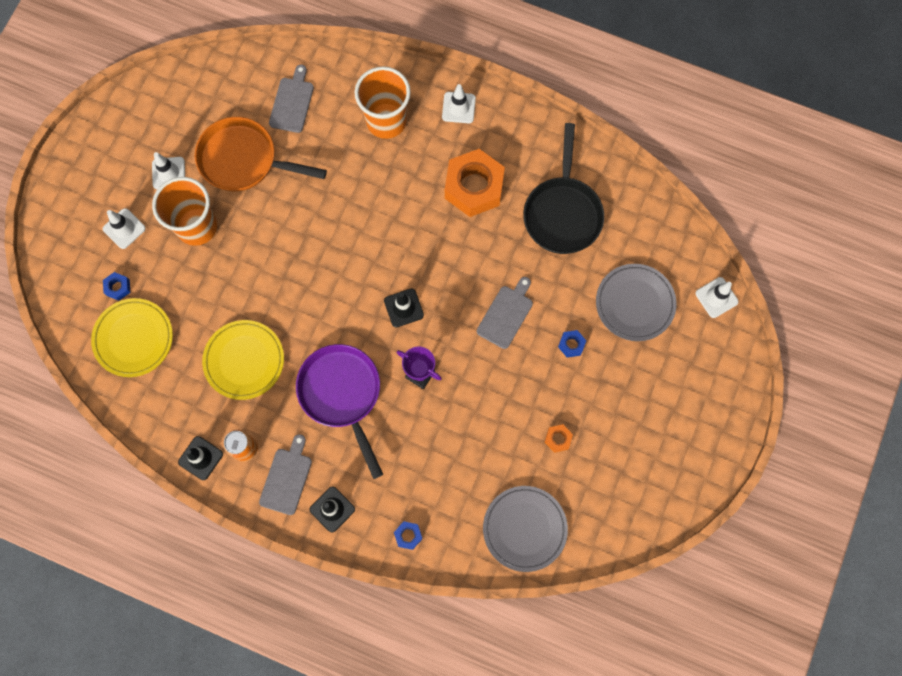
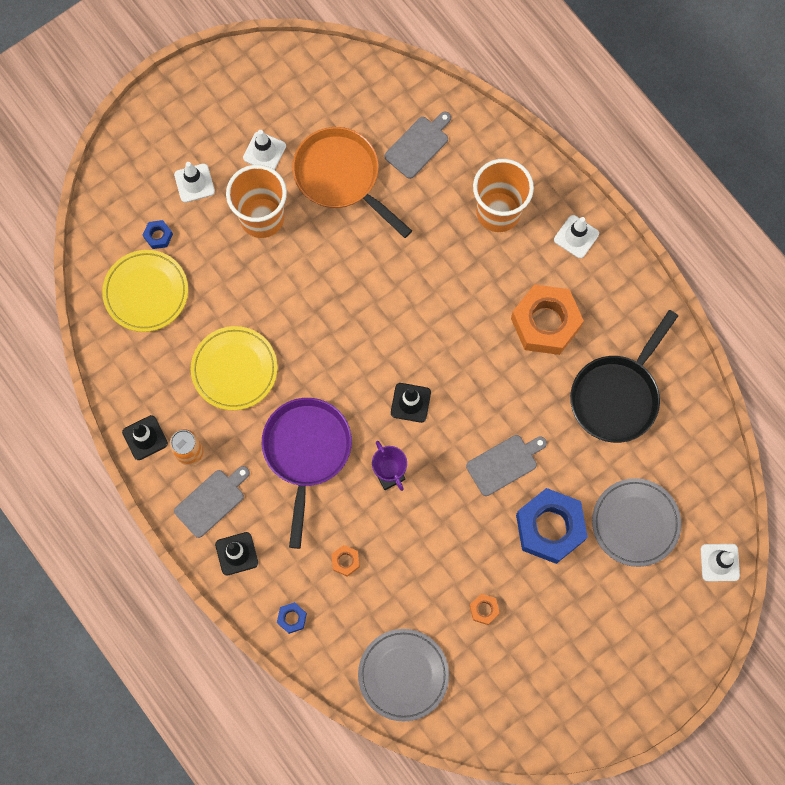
camera: 30 degrees right, 0 degrees up
(425, 464) = (345, 561): none -> orange nut
(571, 345) = (550, 528): blue nut -> blue nut, size x2.39

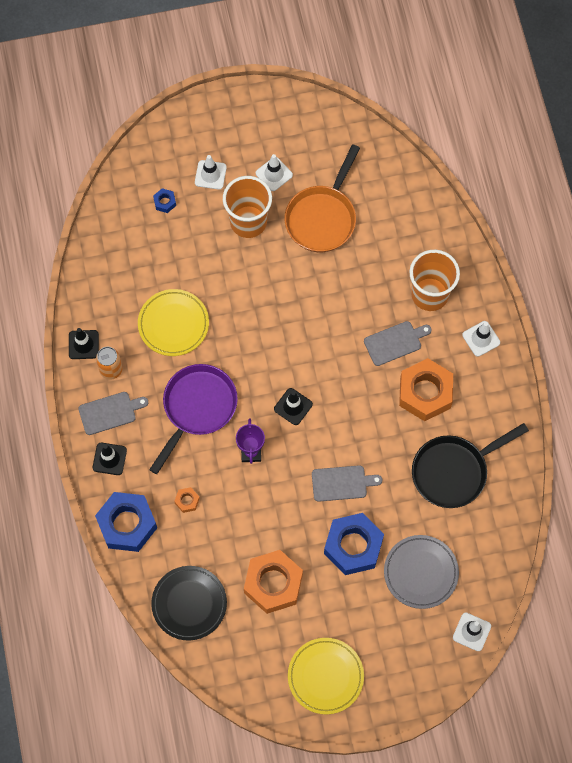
camera: 25 degrees right, 5 degrees down
(146, 292) = (136, 239): yellow plate -> yellow plate (325, 676)
(292, 618) = (127, 524): blue nut -> blue nut, size x2.39
(341, 177) = (322, 217): orange pan -> orange pan turned 135 degrees counterclockwise
(403, 675) = (189, 604): grey plate -> black plate
(418, 145) = (393, 218): grey cutting board -> grey cutting board (395, 342)
(484, 610) = (273, 584): orange nut -> orange nut, size x2.39

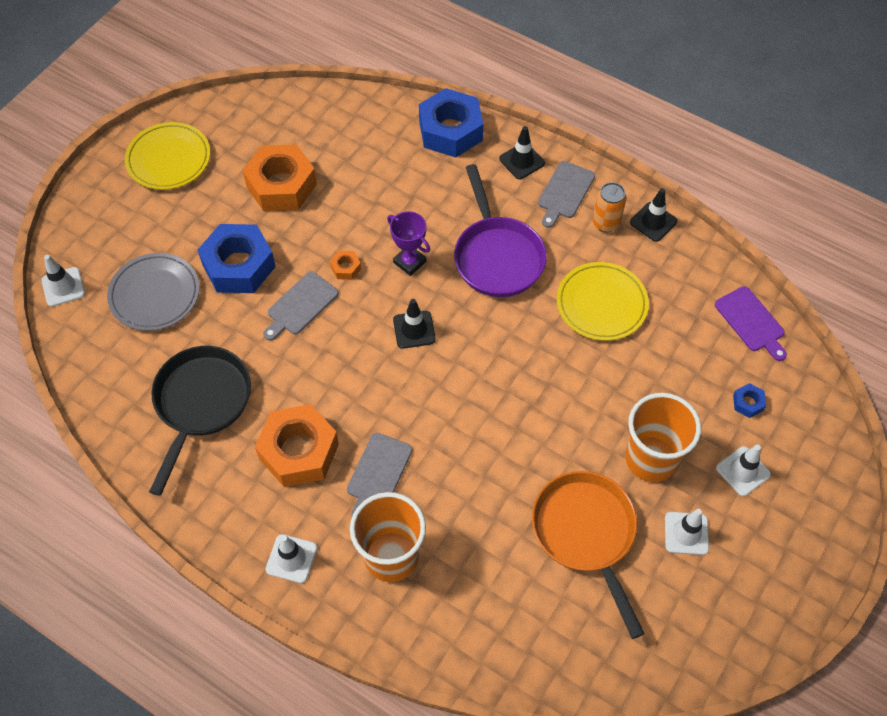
camera: 135 degrees right, 10 degrees down
(107, 239) = (751, 322): none -> purple cutting board
(187, 501) = (422, 184): orange nut -> orange nut (346, 268)
(189, 604) = (337, 120): black plate -> none

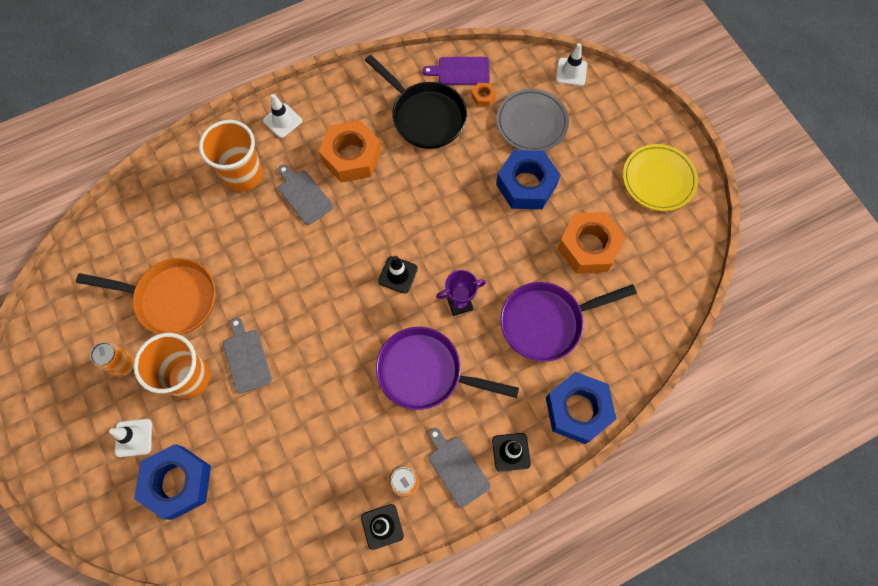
camera: 120 degrees right, 10 degrees up
(300, 305) = (466, 209): grey cutting board -> grey cutting board (246, 358)
(346, 268) = (481, 255): orange nut -> orange nut (483, 97)
(382, 185) = (547, 322): none -> purple pan
(601, 304) = (332, 427): yellow plate -> none
(686, 533) = (123, 365): white traffic cone -> orange can
(748, 403) = (178, 482): blue nut -> blue nut, size x2.39
(751, 322) = (239, 540): purple cutting board -> purple cutting board (460, 71)

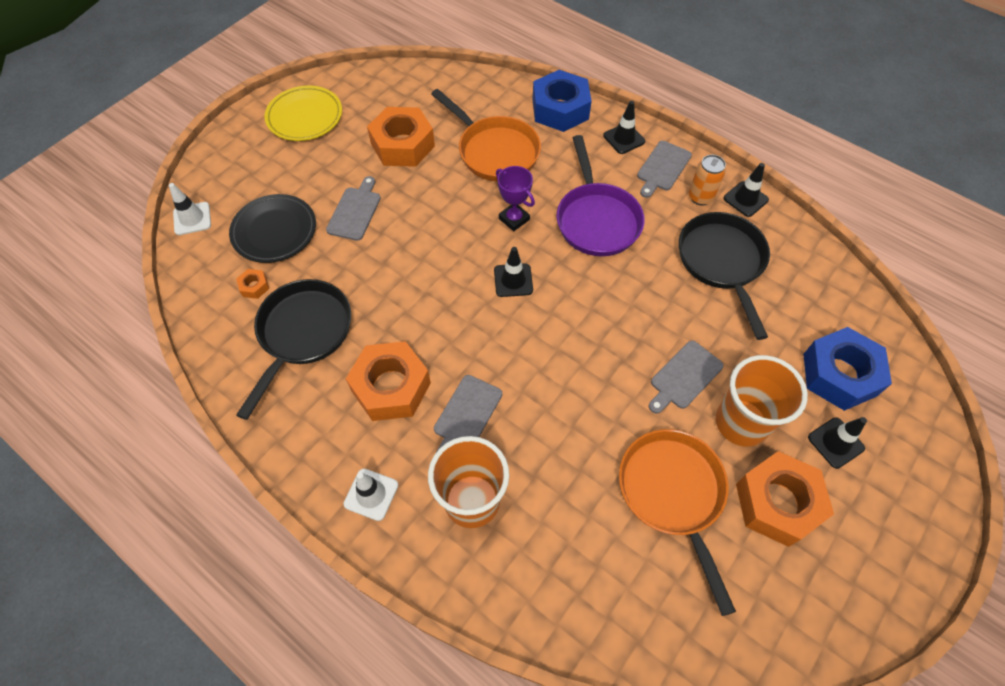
camera: 115 degrees left, 10 degrees down
(123, 365) = (777, 502): orange can -> orange nut
(133, 437) = (835, 443): white traffic cone -> black traffic cone
(327, 456) = (722, 263): none -> black pan
(460, 71) = (223, 322): purple cutting board -> none
(526, 185) = (355, 211): blue nut -> grey cutting board
(531, 123) = (274, 231): grey plate -> black plate
(547, 322) = (494, 151): purple pan -> orange pan

